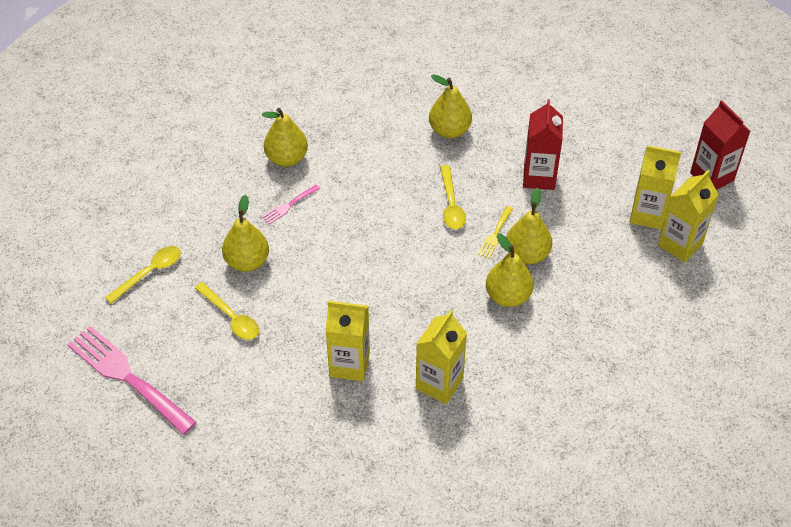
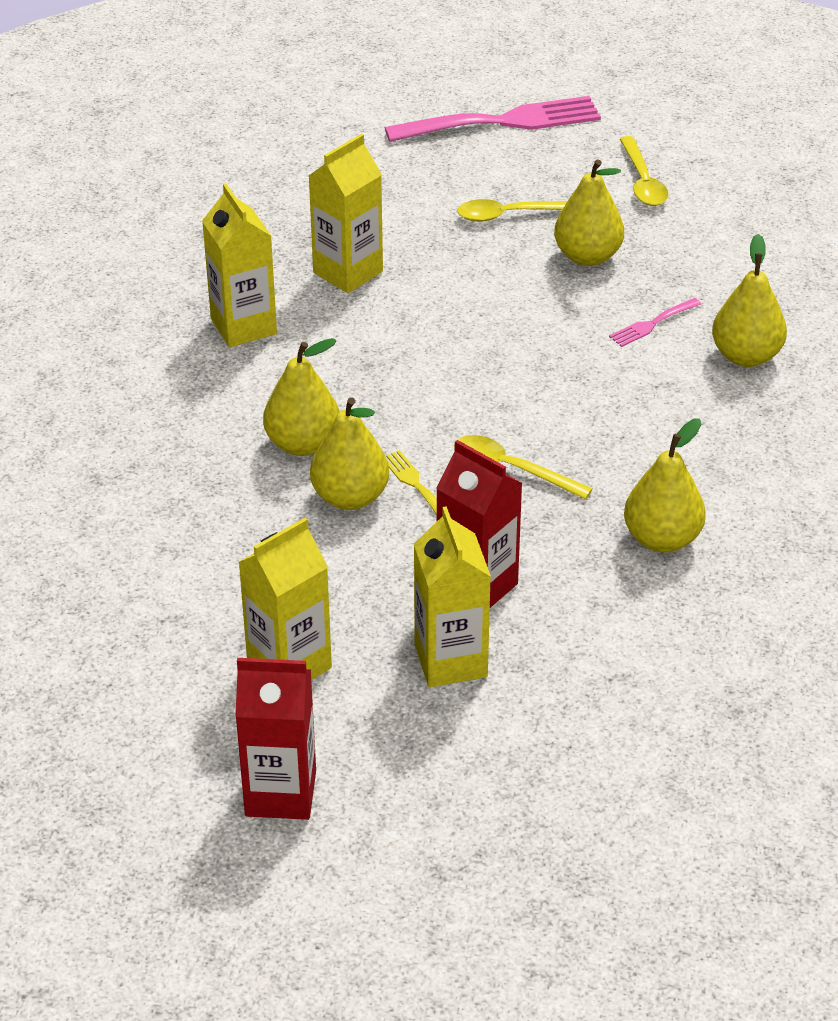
camera: 125 degrees right, 10 degrees down
(289, 205) = (652, 324): pink fork -> pink fork turned 120 degrees counterclockwise
(680, 244) = (200, 667): yellow carton -> yellow carton (450, 661)

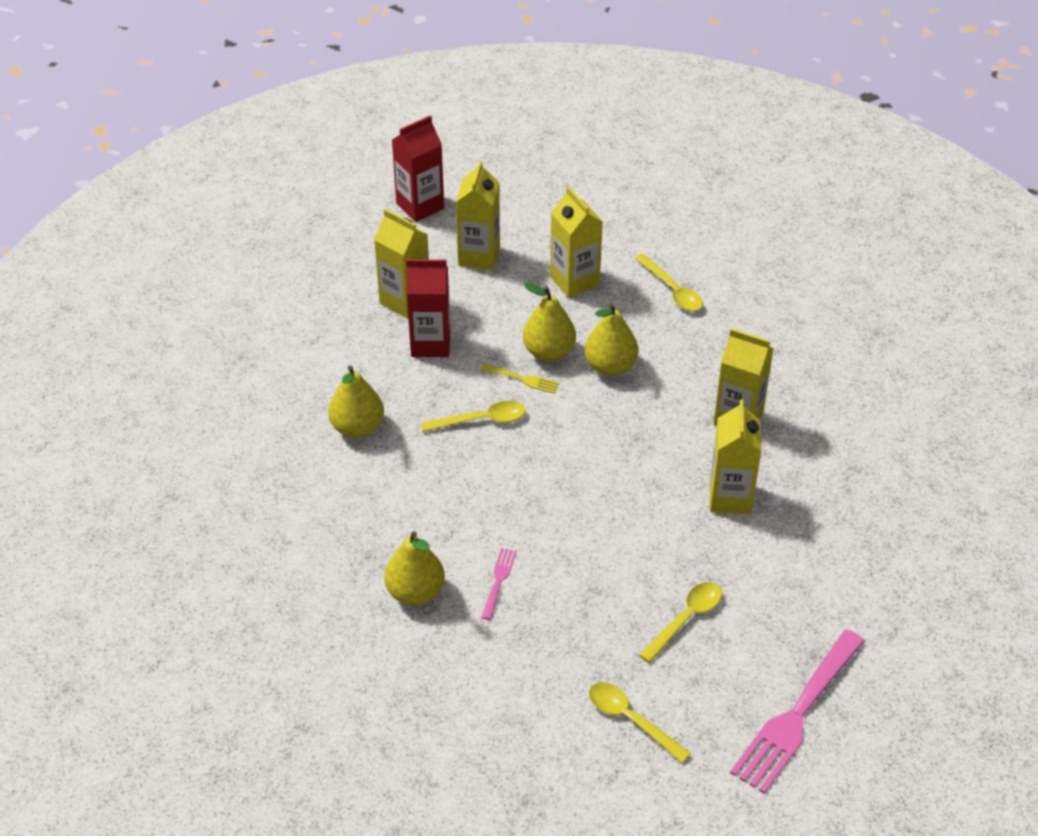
camera: 140 degrees right, 5 degrees up
(122, 483) = (672, 290): none -> yellow spoon
(215, 560) = (574, 281): none -> yellow carton
(587, 256) = (596, 614): yellow pear -> none

